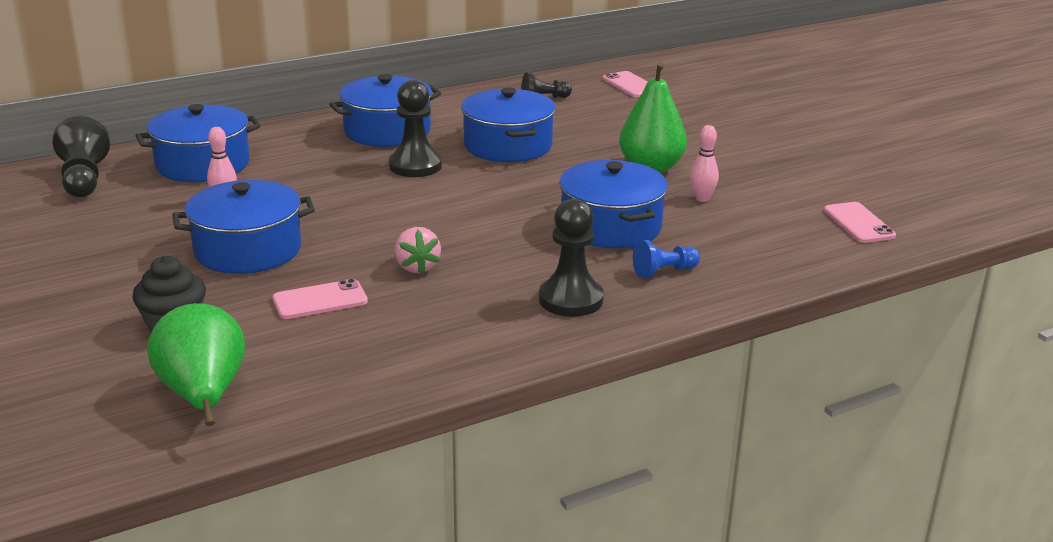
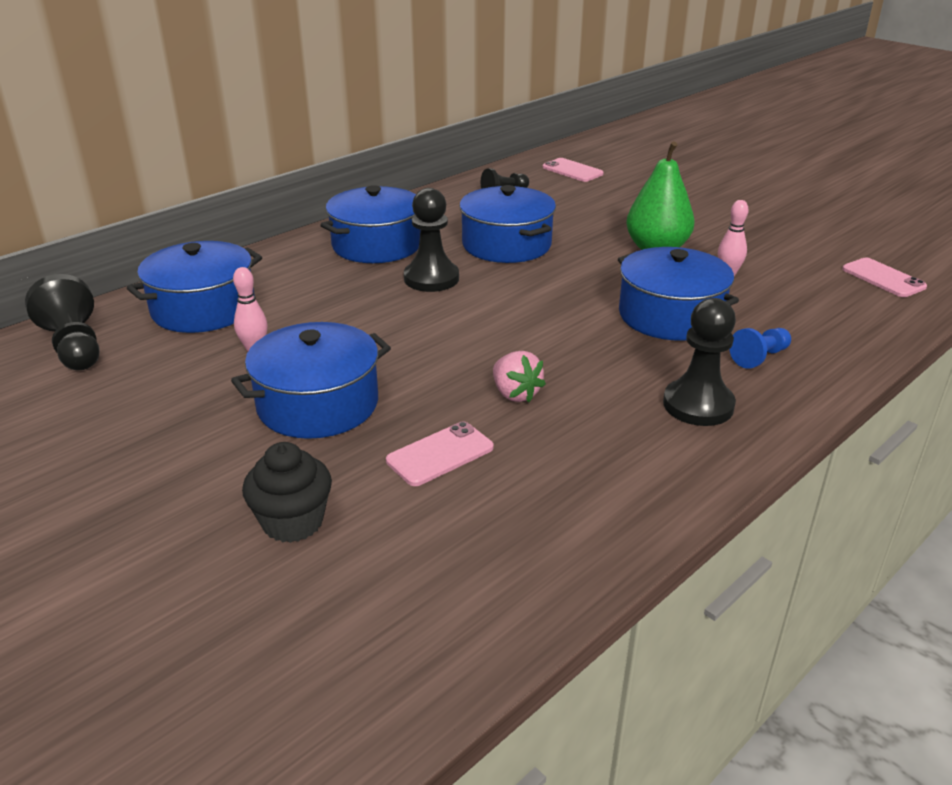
camera: 15 degrees left, 5 degrees up
(203, 396) = (389, 616): green pear -> none

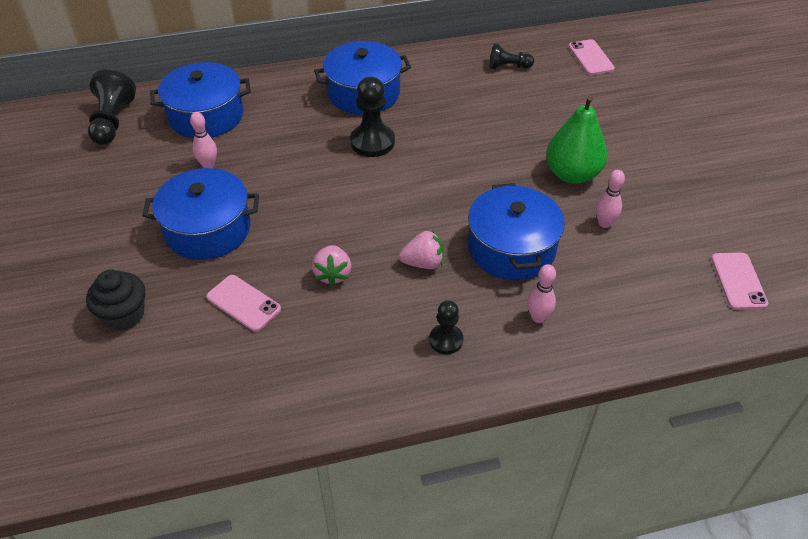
camera: 30 degrees right, 15 degrees up
(440, 454) = (243, 303): pink phone -> pink phone turned 45 degrees clockwise
(506, 245) = (457, 126): blue pot -> none
(600, 353) = (423, 263): none -> pink strawberry
(698, 405) = (446, 340): black pawn -> black pawn, size x0.61
(759, 357) = (538, 317): blue pawn -> pink bowling pin

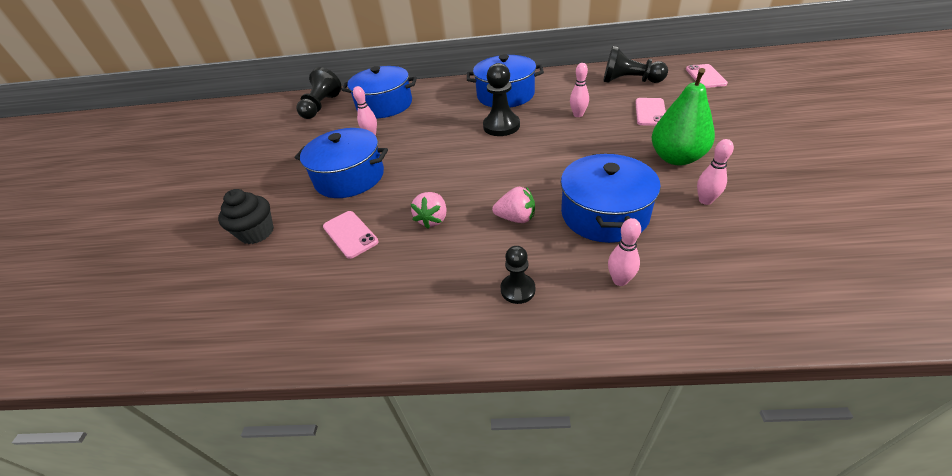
camera: 20 degrees right, 5 degrees down
(459, 120) = (578, 115): none -> pink bowling pin
(508, 67) = (629, 81): black pawn -> black pawn, size x1.64
(738, 281) = (868, 271): pink phone -> pink phone (650, 112)

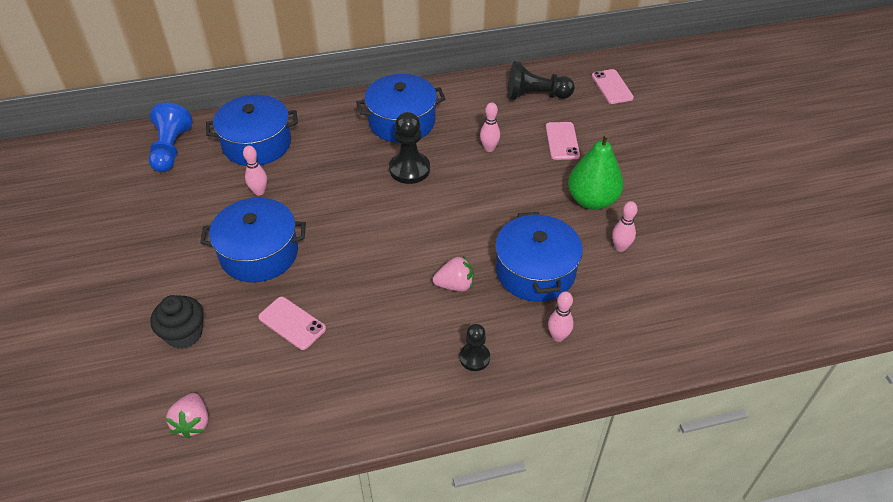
camera: 20 degrees left, 5 degrees up
(321, 106) = (171, 149): black pawn -> blue pawn
(433, 219) = (373, 296): pink strawberry -> pink strawberry (193, 423)

